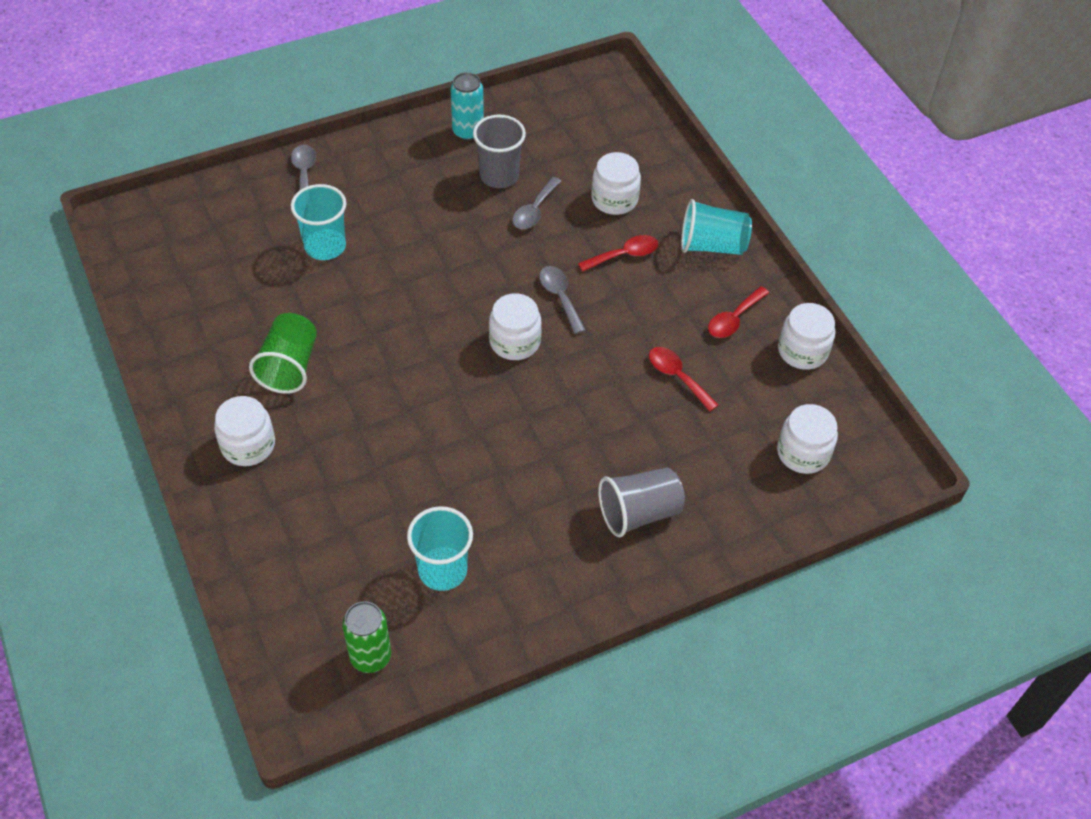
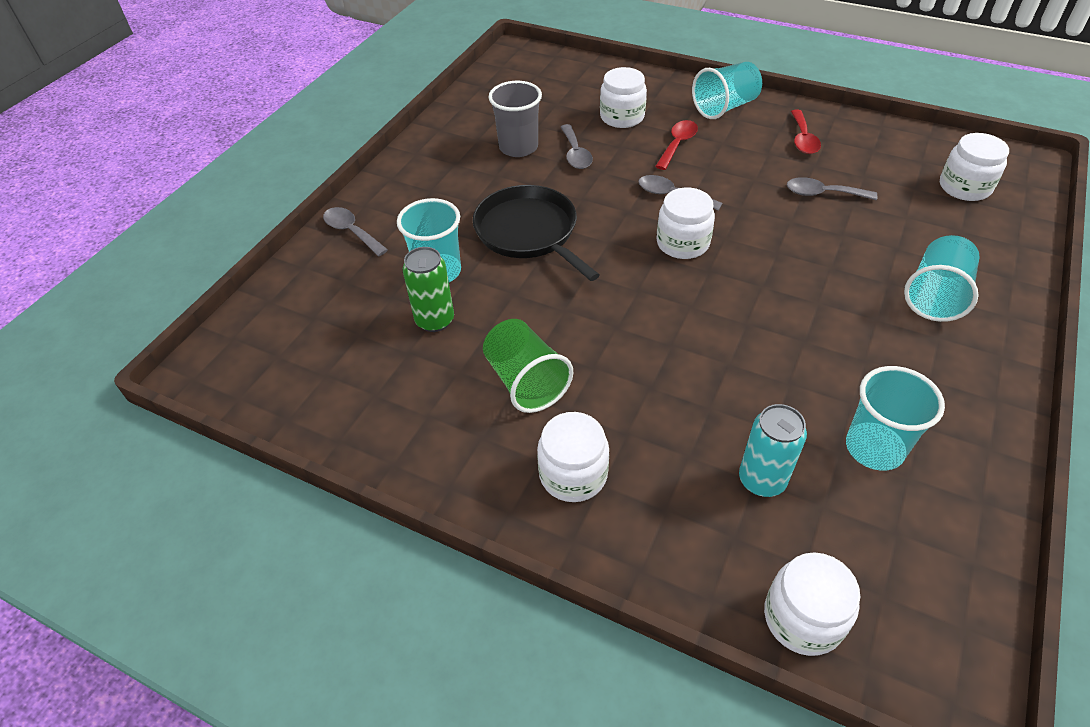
camera: 35 degrees left, 5 degrees down
(370, 656) = (928, 573): green can -> green can (435, 320)
(419, 257) = (529, 232): none -> black pan
(468, 132) = (456, 134): turquoise can -> turquoise can (762, 480)
(639, 513) = (935, 296): grey cup -> turquoise cup
(677, 377) = (822, 194): red spoon -> grey spoon
(802, 351) = (870, 131): white jar -> white jar (803, 618)

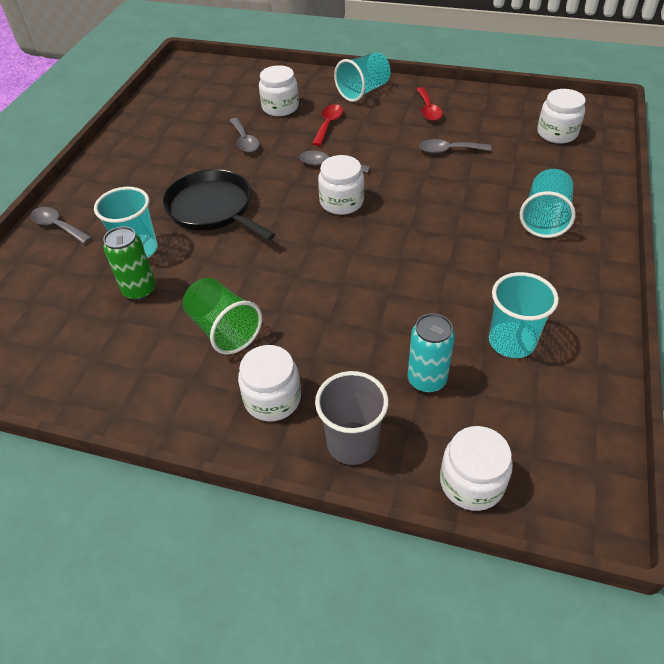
camera: 10 degrees left, 0 degrees up
(518, 147) = (196, 141): grey cup -> grey cup (352, 443)

